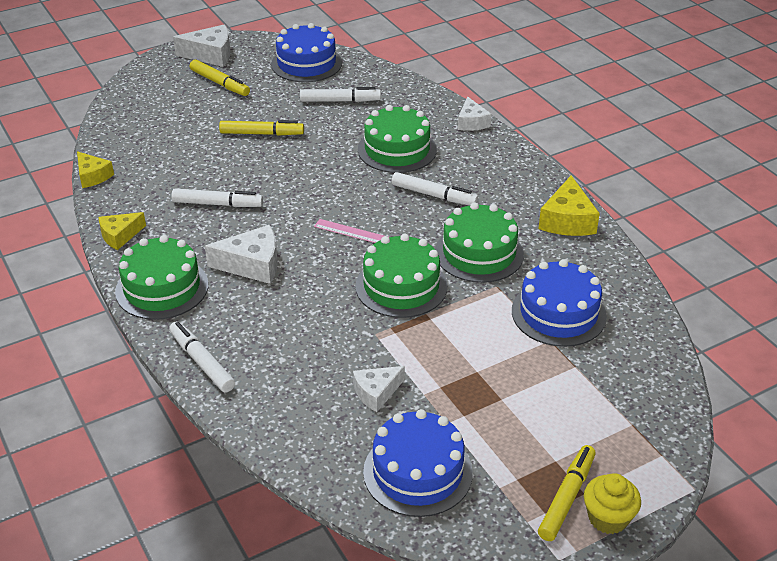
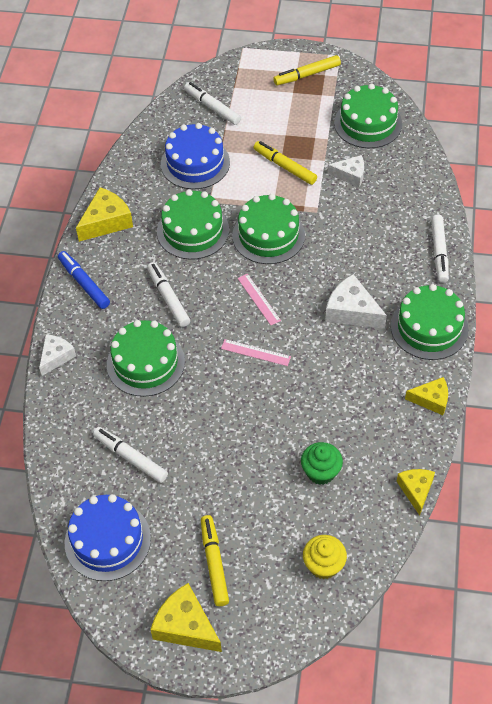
camera: 140 degrees left, 15 degrees up
(183, 153) = (321, 472): none -> green cupcake
(210, 55) = (185, 626): white cheese -> yellow cheese
(217, 204) = (334, 389): white marker -> white marker (212, 107)
(262, 134) = (235, 455): yellow marker -> yellow marker (285, 166)
(312, 196) = (255, 352): none -> pink ruler
(417, 472) = (368, 123): blue cake -> green cake
(518, 171) = (84, 283): none -> blue marker
(608, 518) = (298, 58): yellow cupcake -> yellow cupcake (323, 565)

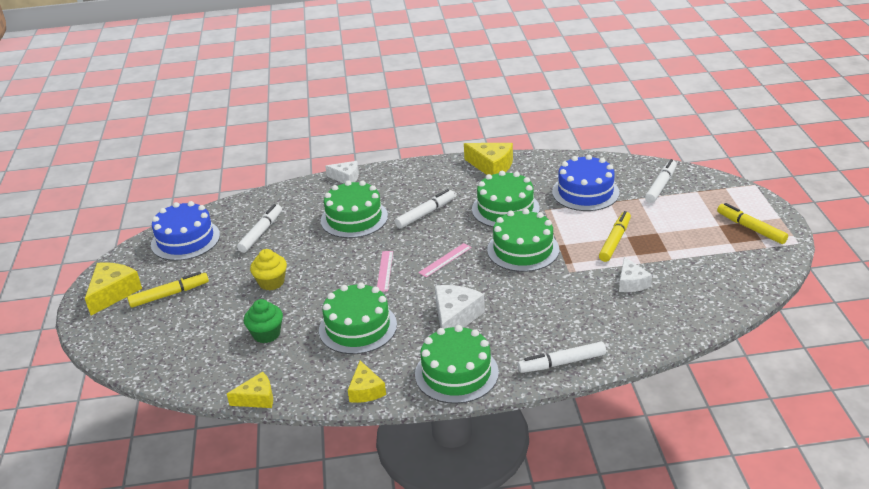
camera: 75 degrees right, 20 degrees down
(84, 283) = (422, 172): blue marker -> none
(323, 565) = (171, 354): yellow cupcake -> yellow cupcake (271, 282)
(368, 123) = (713, 280): green cake -> green cake (358, 327)

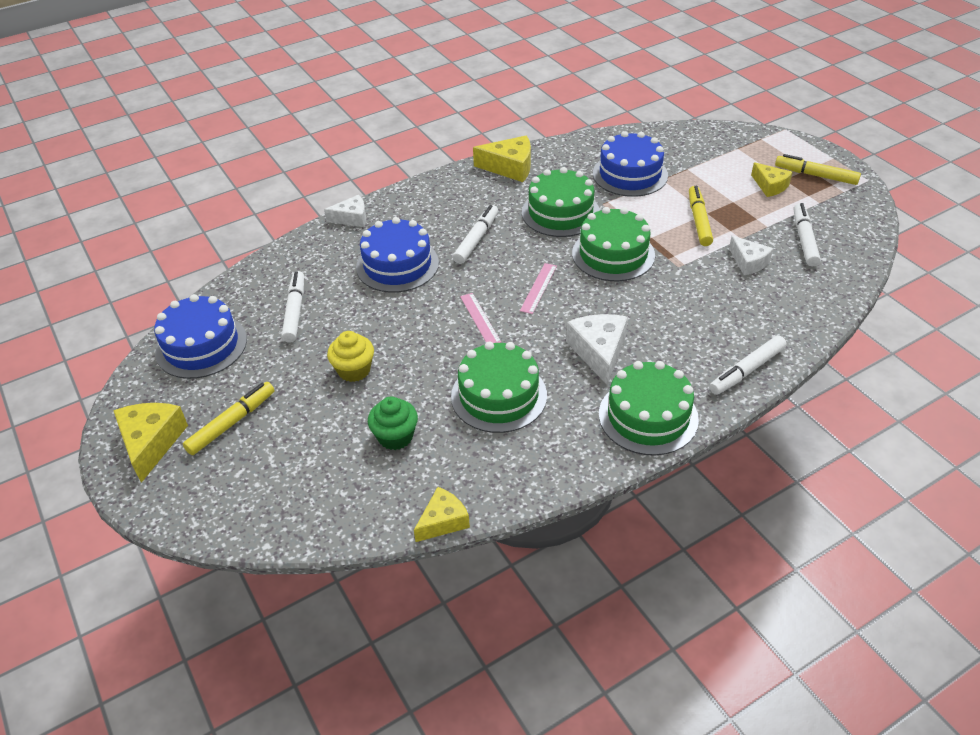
camera: 25 degrees left, 10 degrees up
(354, 218) = (397, 265): green cake -> blue cake
(366, 390) = (564, 469): yellow cheese -> yellow cheese (770, 186)
(661, 185) = (699, 150): white marker -> white marker (804, 239)

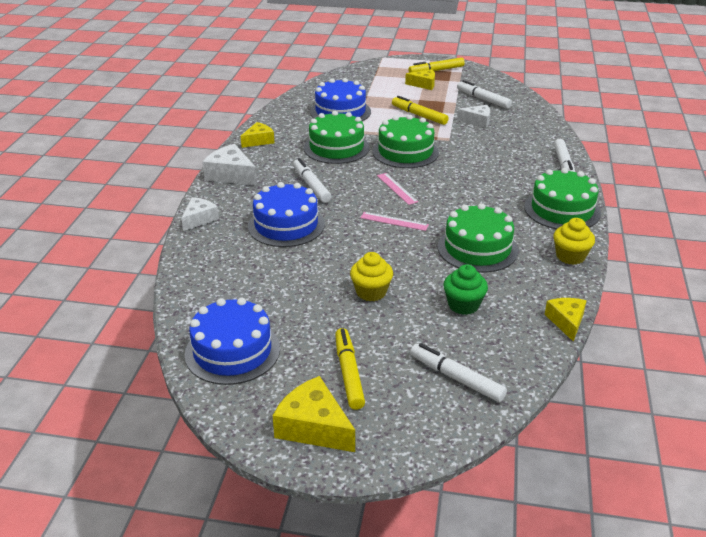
camera: 50 degrees left, 10 degrees down
(295, 311) = (264, 289): white marker -> white marker (456, 378)
(510, 167) = (258, 141): yellow cheese -> yellow cheese, size x0.66
(564, 467) = (570, 256): none -> yellow cupcake
(598, 352) = (486, 198): white cheese -> white cheese (231, 175)

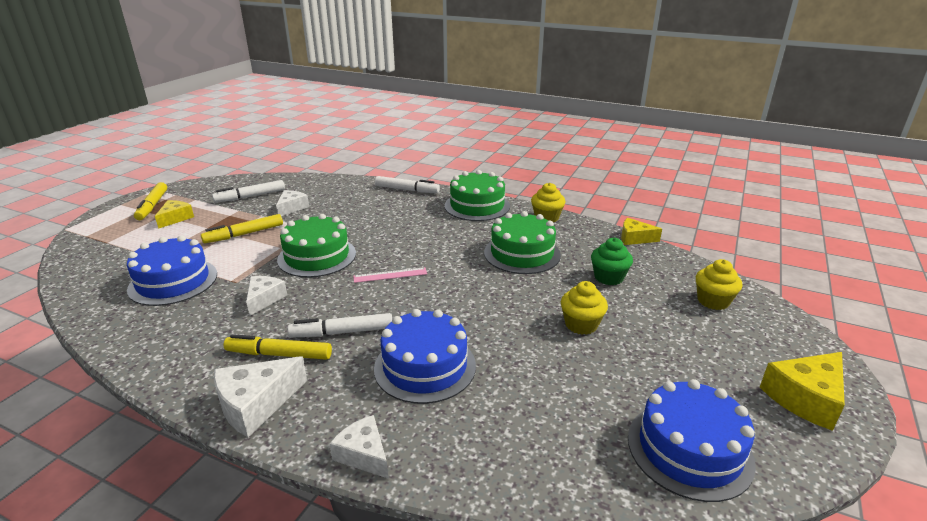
camera: 75 degrees left, 5 degrees down
(258, 141) = (177, 363): yellow cheese -> none
(336, 148) = (264, 299): green cake -> white cheese
(349, 373) = (716, 361): yellow marker -> yellow marker (279, 354)
(394, 221) = (454, 288): pink ruler -> none
(456, 378) = (713, 301): white marker -> yellow cupcake

